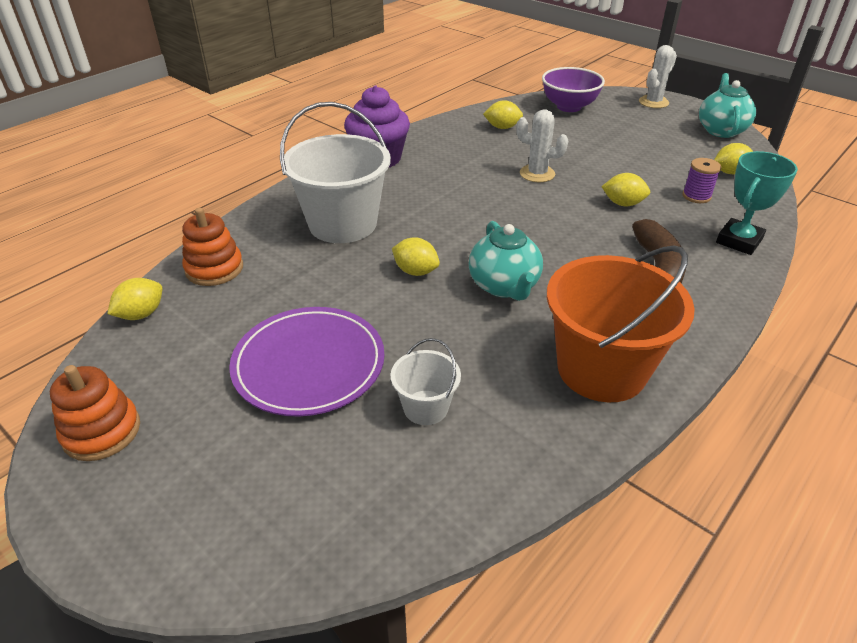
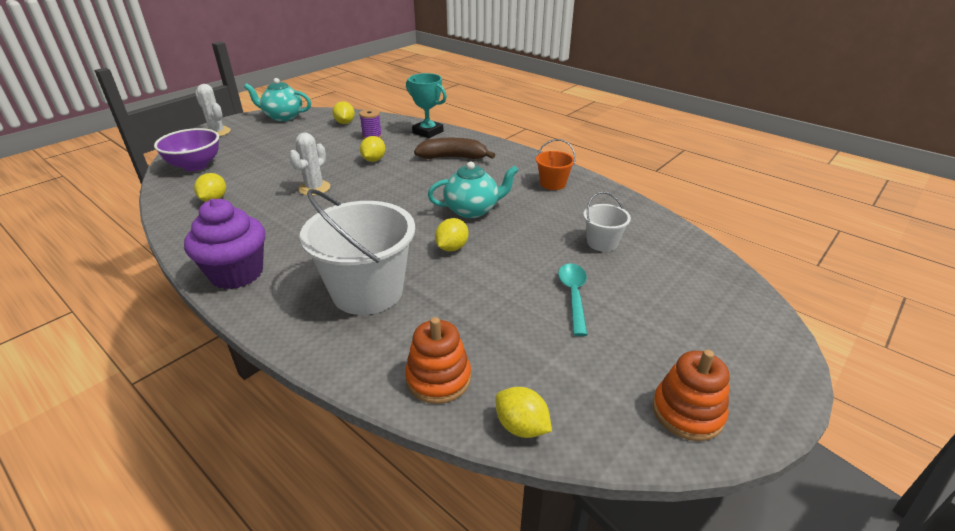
camera: 90 degrees left, 5 degrees down
(309, 364) = (573, 296): purple plate -> turquoise spoon
(601, 369) = (552, 184): orange bucket -> orange bucket, size x0.49

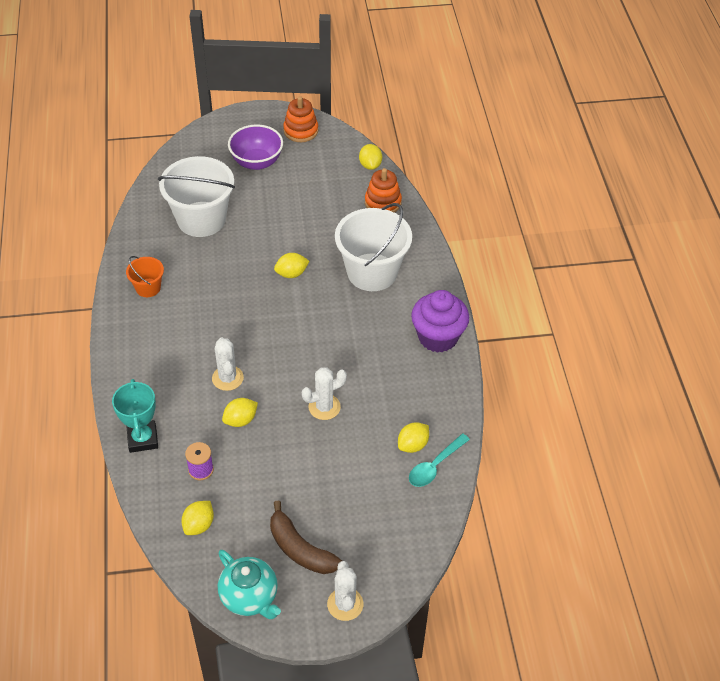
camera: 140 degrees left, 15 degrees up
(195, 166) = (402, 526): purple bowl -> purple bowl (257, 162)
(412, 171) = (227, 378): none -> white cactus
(453, 157) = (173, 375): brown banana -> brown banana (300, 549)
(472, 210) = (238, 299): turquoise teapot -> none
(573, 296) = (269, 200): turquoise spoon -> turquoise spoon (435, 466)
(602, 243) = (201, 219): white bucket -> white bucket, size x2.06

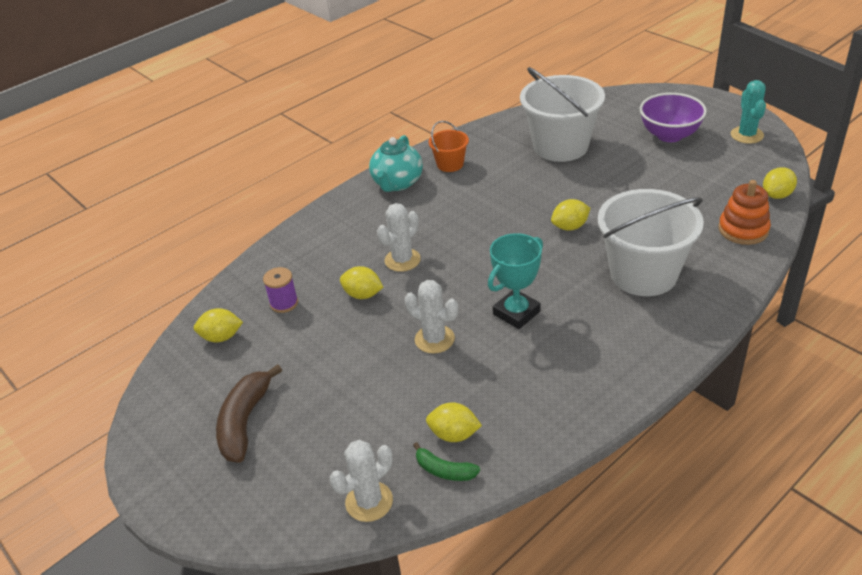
camera: 60 degrees right, 10 degrees down
(143, 439) = (287, 252): turquoise trophy -> turquoise trophy (516, 313)
(250, 597) = (162, 418): turquoise teapot -> turquoise teapot (397, 183)
(291, 274) = (570, 227): yellow lemon -> yellow lemon turned 60 degrees counterclockwise
(301, 131) = (747, 135): orange stacking toy -> turquoise cactus
(345, 604) = (200, 497): white cactus -> white cactus (369, 501)
(435, 466) = (444, 470): turquoise spoon -> green banana
(438, 337) = (623, 371): purple cupcake -> none

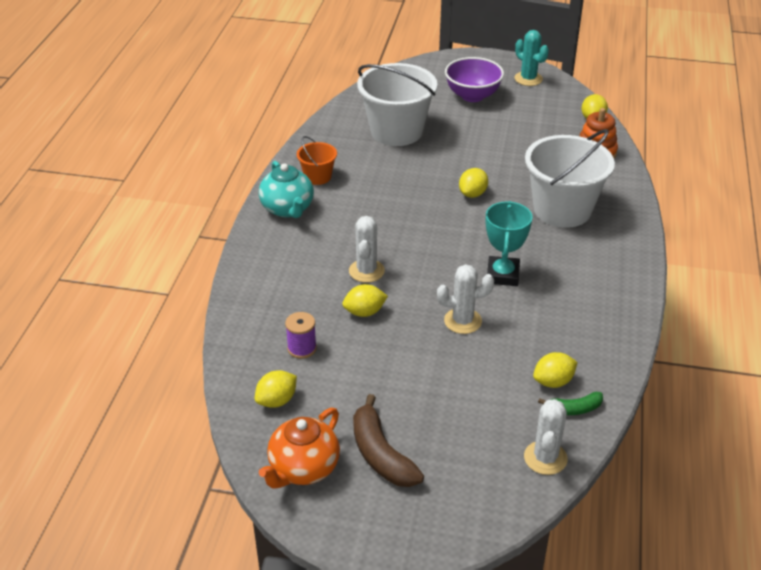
camera: 40 degrees left, 0 degrees up
(180, 402) = (303, 468): none -> orange teapot

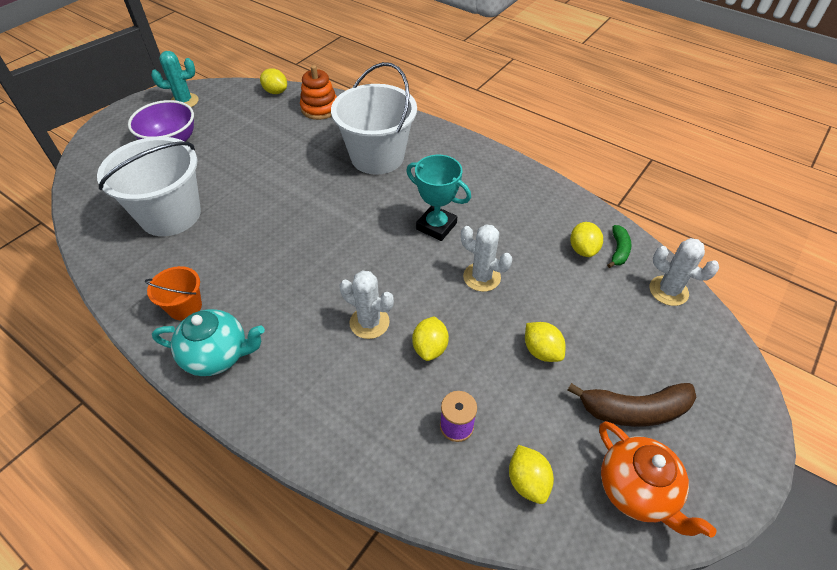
camera: 65 degrees left, 10 degrees up
(462, 321) = (481, 277): white cactus -> white cactus turned 75 degrees counterclockwise
(472, 194) = (313, 200): yellow lemon -> yellow lemon (541, 351)

